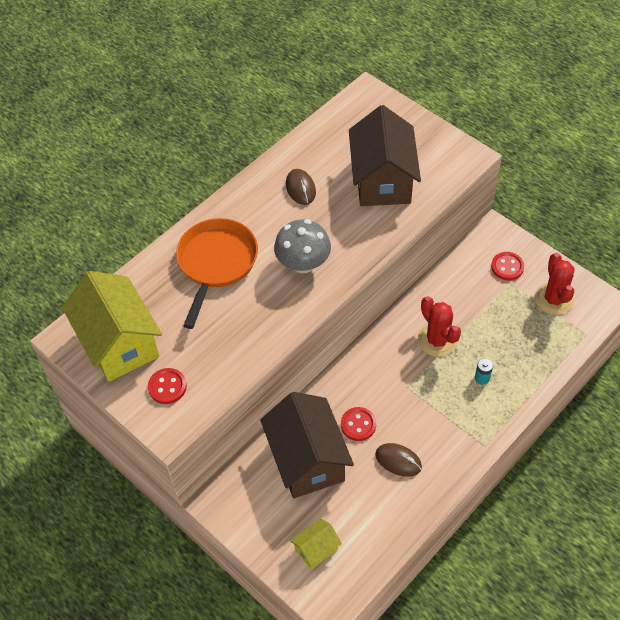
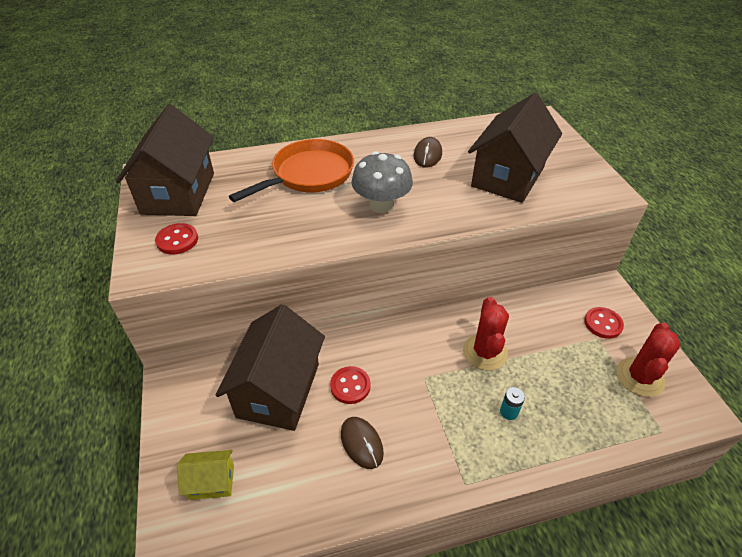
camera: 30 degrees right, 10 degrees down
(119, 343) = (178, 193): yellow house -> brown house

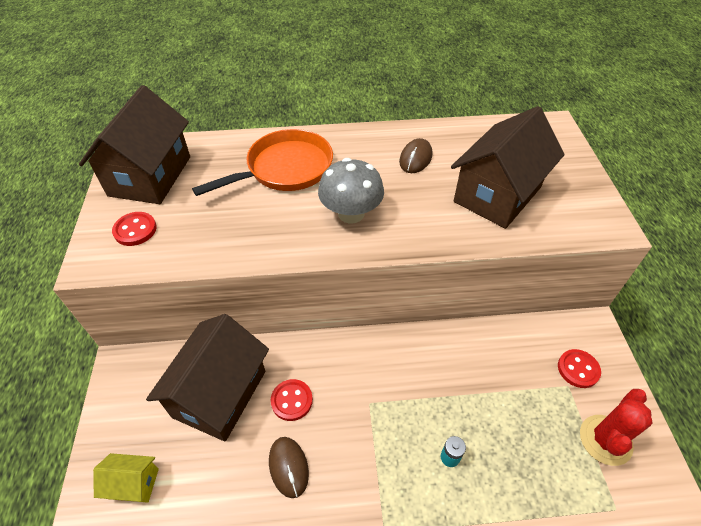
camera: 10 degrees right, 5 degrees up
(485, 352) = (440, 383): red cactus -> none

